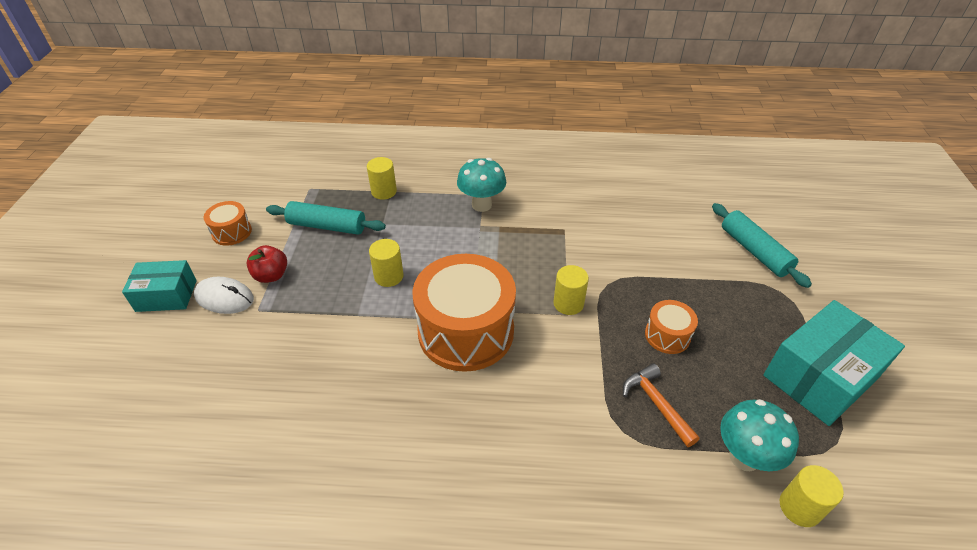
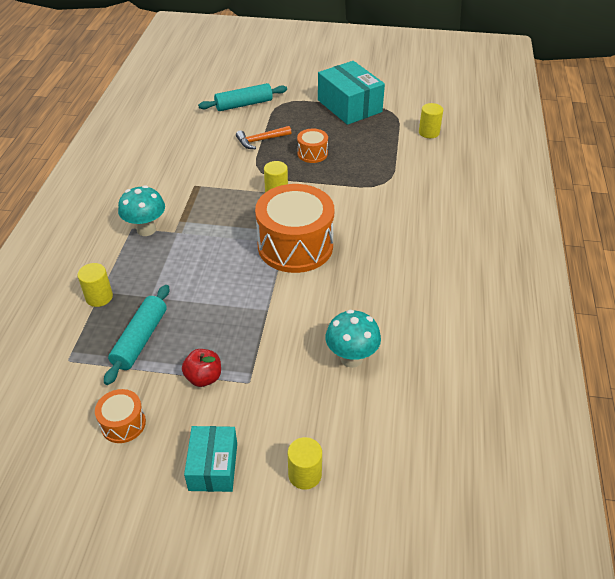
camera: 85 degrees left, 0 degrees up
(224, 298) = (227, 412): white mouse -> none
(389, 276) = (225, 291): yellow cylinder -> yellow cylinder (305, 474)
(656, 403) = (364, 167): orange hammer -> orange hammer (260, 140)
(744, 457) = (401, 143): turquoise mushroom -> turquoise mushroom (351, 358)

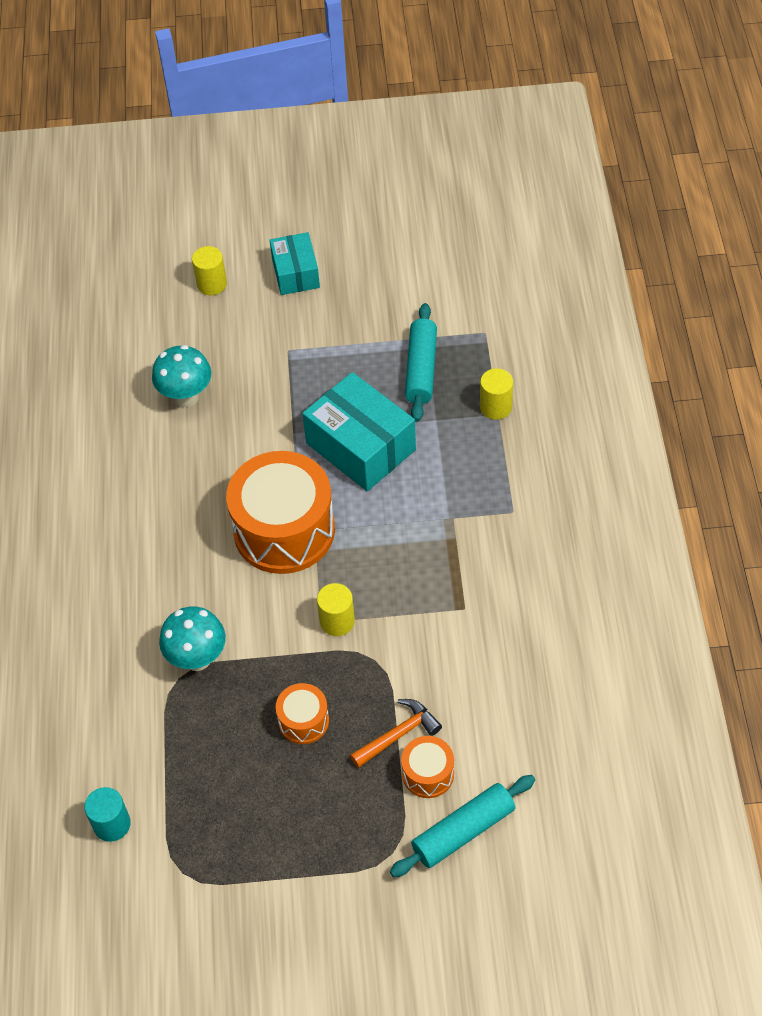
camera: 170 degrees right, 10 degrees up
(123, 424) = (394, 289): orange drum -> orange drum (428, 774)
(146, 229) = (492, 513): turquoise mushroom -> turquoise mushroom (197, 658)
(204, 377) = (335, 345): red apple -> none
(349, 106) = (264, 873): turquoise box -> turquoise box (360, 446)
(429, 132) = (112, 824): yellow cylinder -> turquoise cylinder

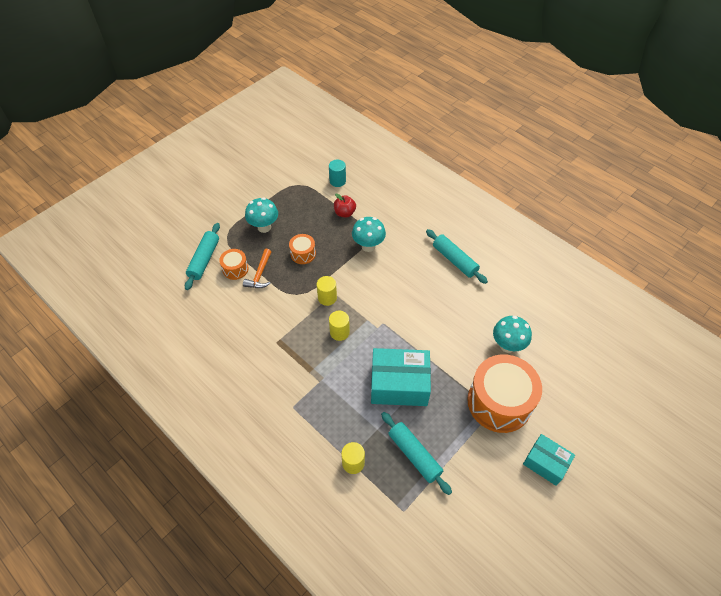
camera: 135 degrees right, 0 degrees up
(109, 544) = (454, 260): none -> turquoise rolling pin
(168, 747) = (344, 213): none -> red apple
(212, 284) = (576, 418): yellow cylinder -> yellow cylinder (339, 332)
(284, 530) = (390, 318): orange drum -> orange drum (499, 402)
(318, 822) = (264, 227): none -> turquoise mushroom

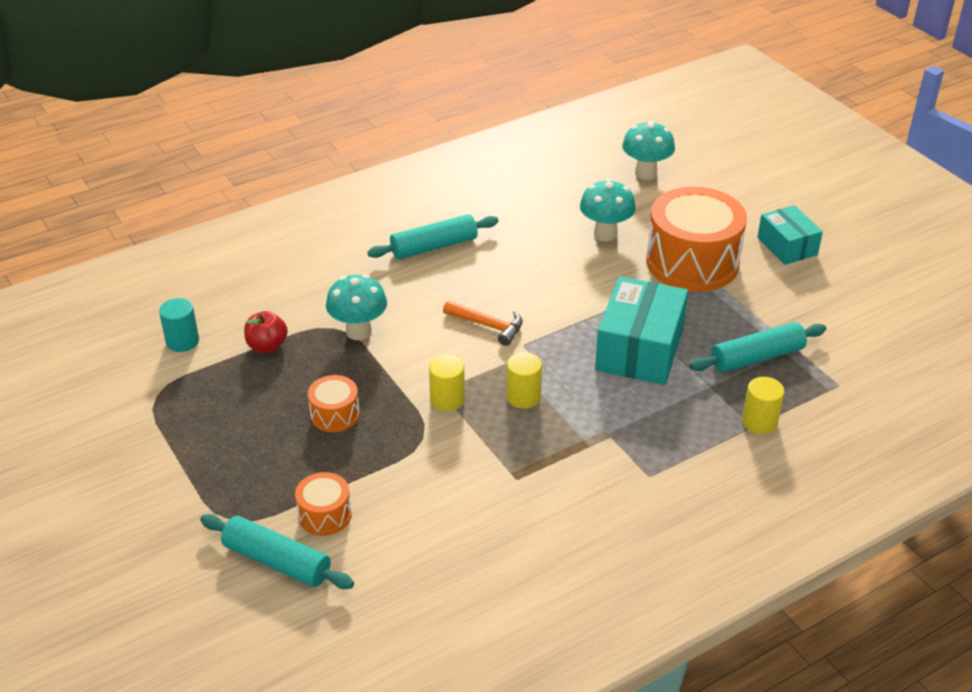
camera: 75 degrees left, 15 degrees down
(260, 274) = (355, 480): orange hammer -> orange hammer (488, 326)
(264, 227) = (240, 459): turquoise mushroom -> turquoise mushroom (646, 173)
(545, 463) = (787, 246): turquoise box -> turquoise box turned 75 degrees counterclockwise

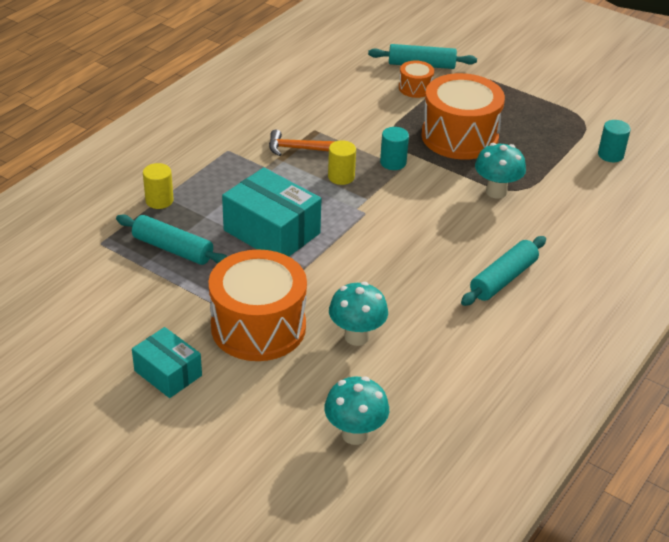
camera: 155 degrees right, 0 degrees up
(267, 346) = (550, 166): red apple -> none
(335, 415) = (459, 136): orange drum -> orange drum, size x2.15
(447, 399) = (393, 162): yellow cylinder -> turquoise cylinder
(488, 326) = (402, 220): orange hammer -> orange hammer (296, 148)
(639, 349) = (272, 232): turquoise box -> turquoise box turned 45 degrees counterclockwise
(757, 357) = (173, 249): turquoise rolling pin -> turquoise rolling pin turned 75 degrees clockwise

